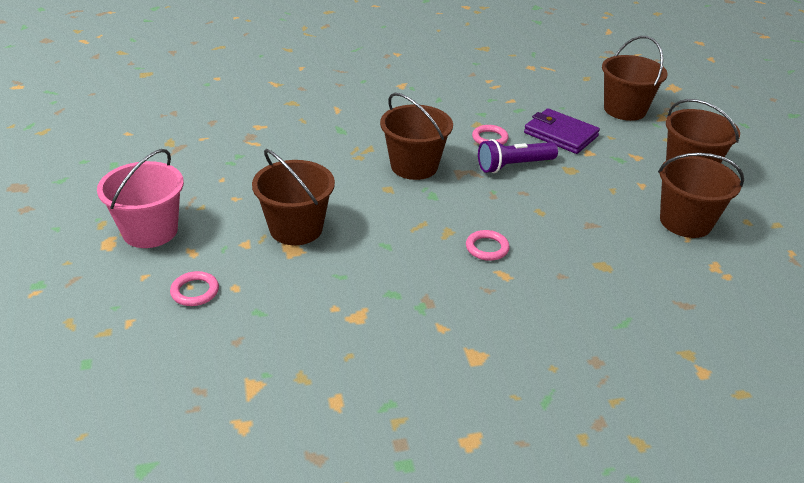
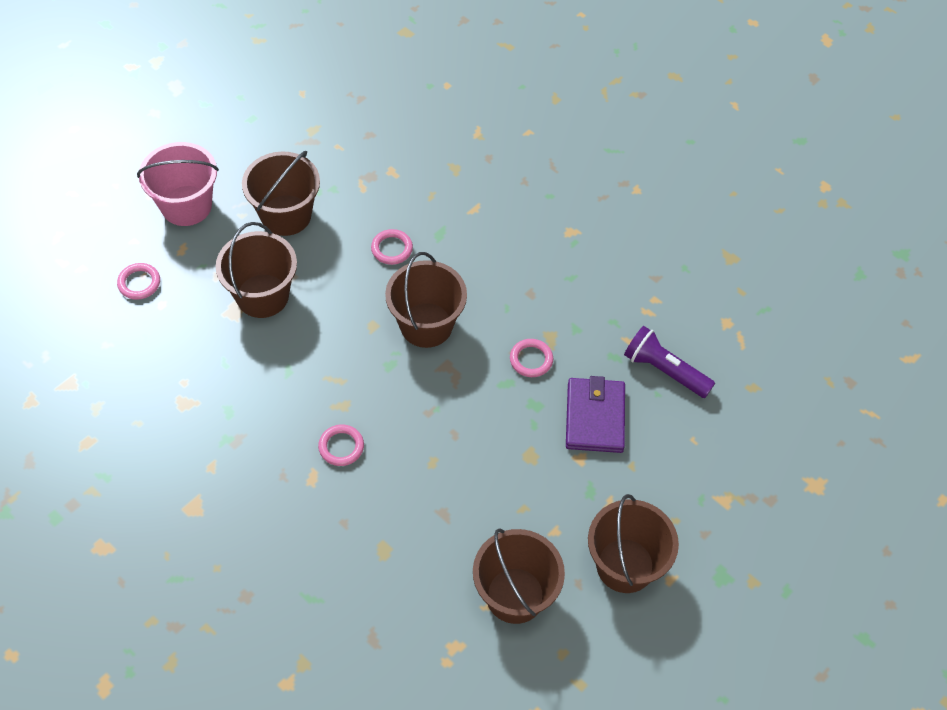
camera: 55 degrees right, 20 degrees up
(328, 153) = (392, 249): none -> pink ring
(514, 166) = (496, 404): purple flashlight -> purple flashlight (664, 370)
(624, 110) = (708, 455): brown bucket -> brown bucket (286, 215)

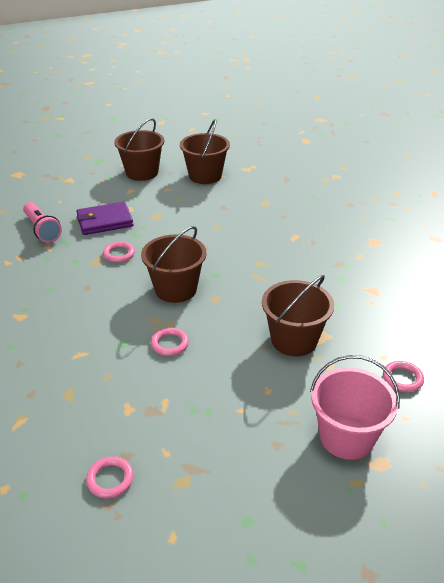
camera: 155 degrees left, 20 degrees down
(286, 215) = (249, 398): brown bucket -> none
(341, 447) = (270, 245): pink ring -> pink ring (110, 479)
(595, 417) = (105, 221): purple wallet -> purple wallet turned 45 degrees clockwise
(664, 370) = (42, 230): purple flashlight -> pink flashlight

